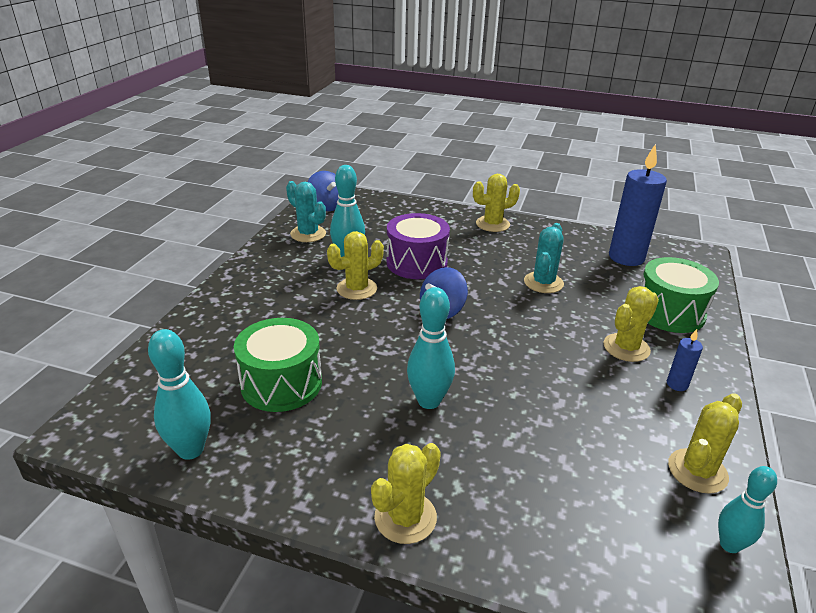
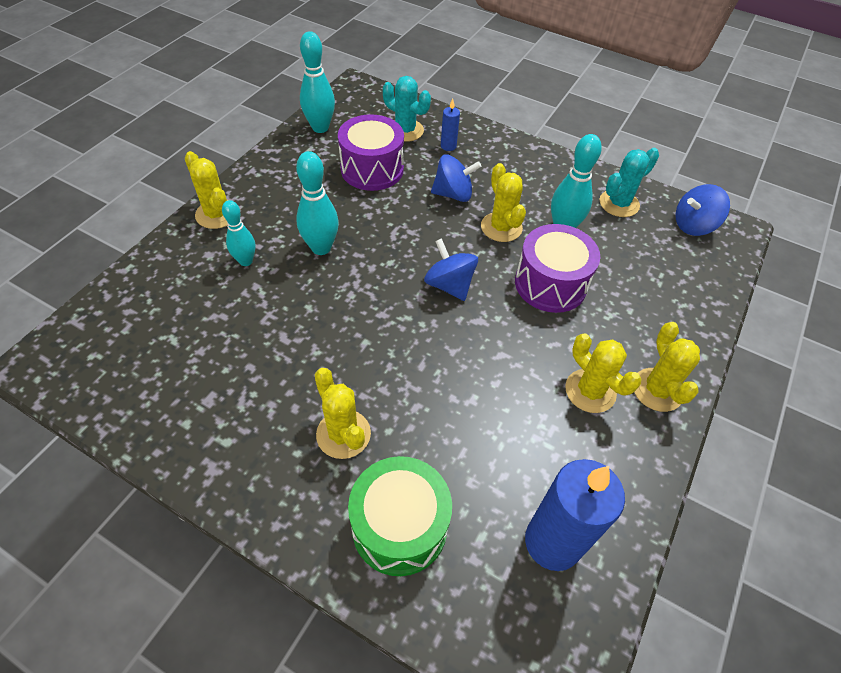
camera: 100 degrees right, 20 degrees up
(281, 383) = (372, 169): green drum -> purple drum
(315, 319) = (453, 194): none -> blue spinning top
(543, 283) = (493, 399): turquoise cactus -> turquoise cactus (405, 130)
(677, 384) = (268, 456): blue candle -> blue candle (448, 146)
(697, 471) = (161, 409): yellow cactus -> yellow cactus (590, 391)
(729, 545) = (89, 391): turquoise bowling pin -> turquoise bowling pin (246, 261)

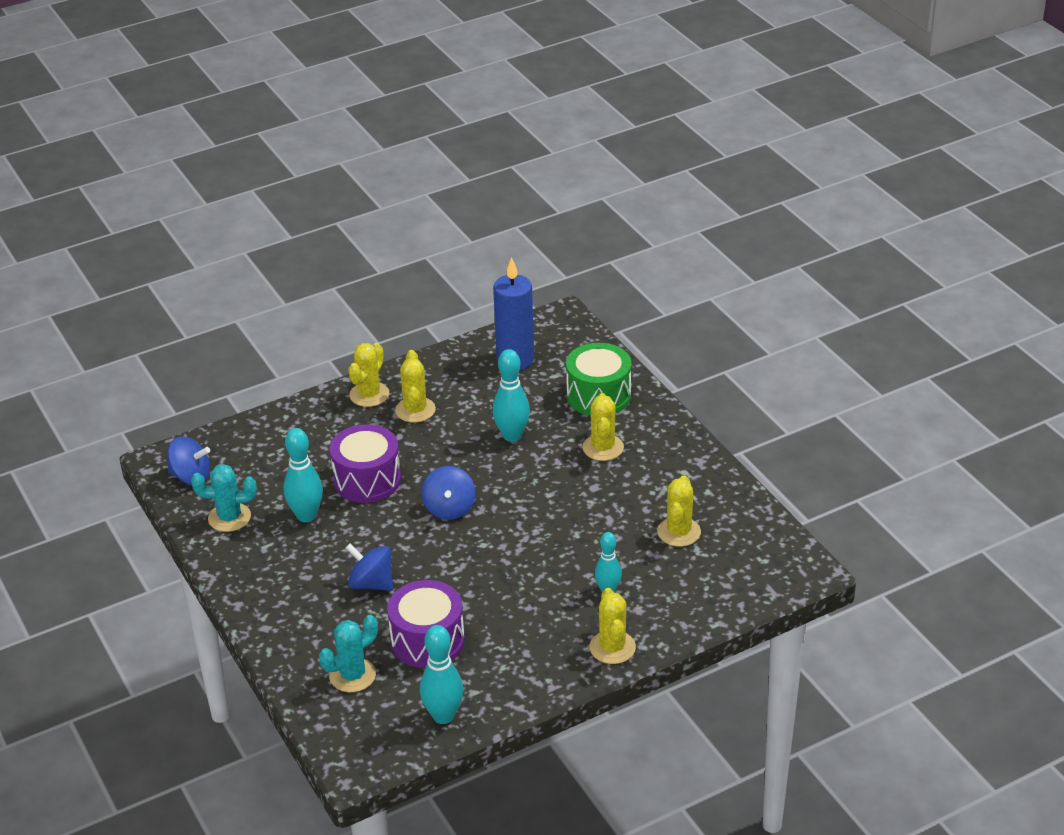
camera: 145 degrees left, 15 degrees down
(321, 248) = (534, 578): turquoise bowling pin -> turquoise bowling pin (512, 436)
(405, 130) = (352, 675): turquoise cactus -> turquoise cactus turned 75 degrees clockwise
(448, 146) = (325, 638): blue candle -> none
(501, 227) = (359, 537): yellow cactus -> yellow cactus (679, 532)

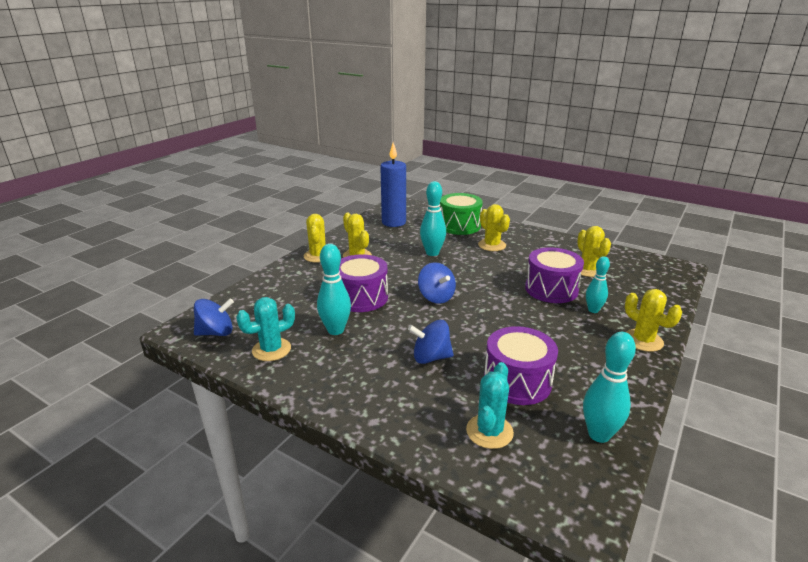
camera: 30 degrees left, 10 degrees down
(595, 545) = (551, 289): none -> purple drum

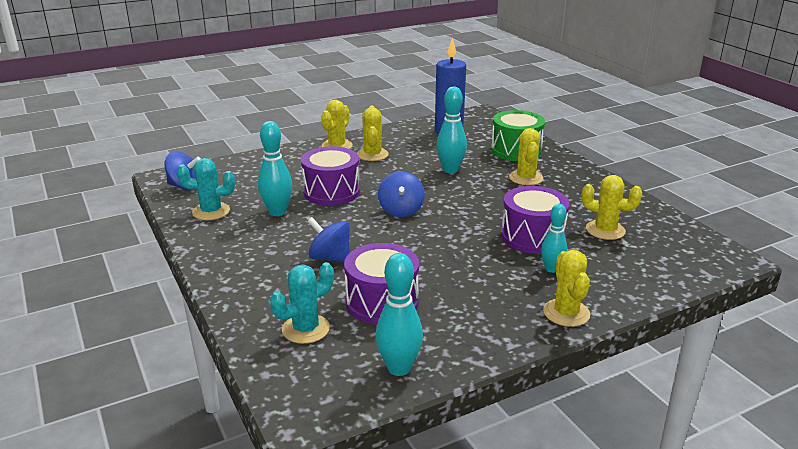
camera: 30 degrees right, 0 degrees up
(588, 270) = (605, 230): yellow cactus -> yellow cactus turned 75 degrees counterclockwise

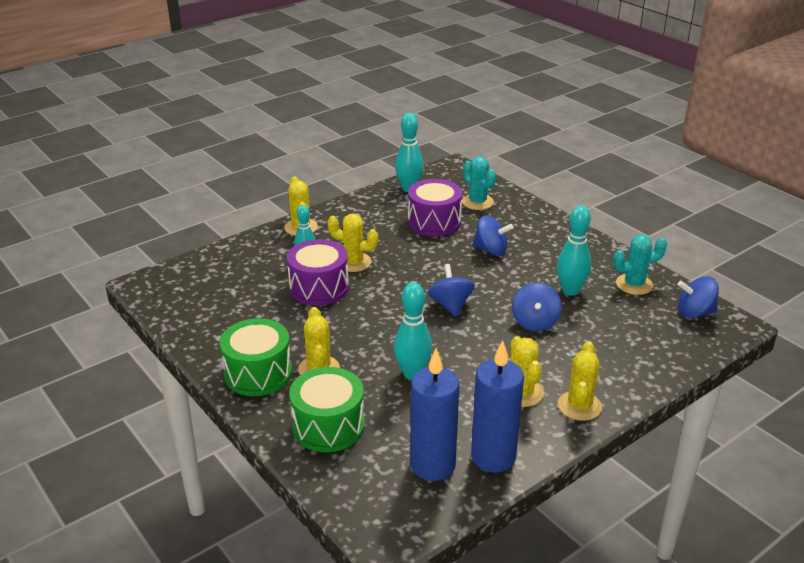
camera: 170 degrees right, 5 degrees up
(305, 329) = (477, 202): turquoise cactus -> turquoise cactus turned 75 degrees counterclockwise
(331, 192) = (535, 322): purple drum -> blue spinning top
(409, 131) = (493, 457): none -> blue candle
(575, 179) = (258, 373): none -> green drum
(605, 230) = (247, 302): yellow cactus -> yellow cactus (354, 262)

